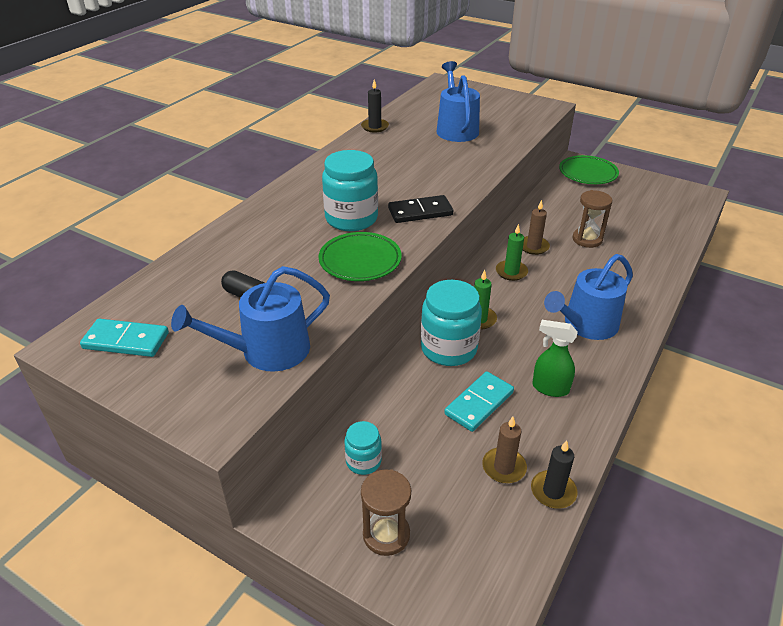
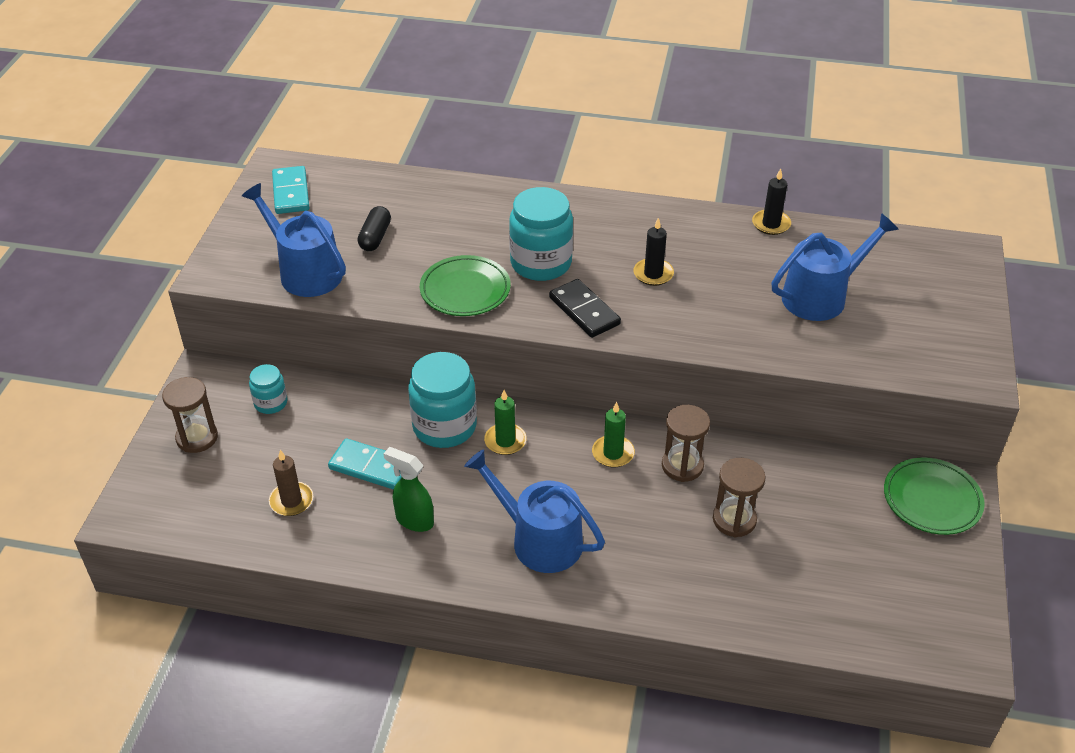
camera: 70 degrees right, 5 degrees up
(533, 247) = (682, 466): brown candle -> brown hourglass
(549, 388) = (414, 520): green spray bottle -> green spray bottle turned 60 degrees counterclockwise
(553, 491) = (272, 542): black candle -> black candle (653, 274)

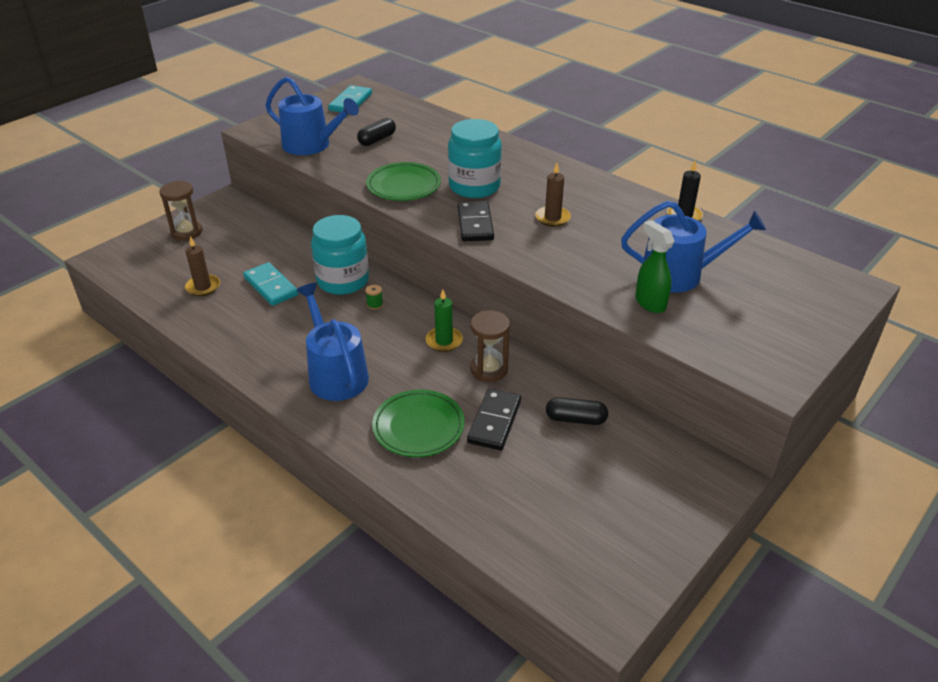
camera: 30 degrees right, 5 degrees down
(271, 403) = (249, 229): turquoise jar -> none
(305, 272) = (311, 145): blue watering can -> blue watering can turned 135 degrees clockwise
(414, 520) = (265, 328): green spray bottle -> green spray bottle (650, 303)
(505, 441) = (375, 304): green candle -> green spool
(653, 274) = (552, 218): black candle -> brown candle
(734, 520) = (494, 422): brown hourglass -> black domino
(802, 483) = (575, 419): none -> black capsule
(932, 500) = (683, 478): green plate -> green plate (418, 427)

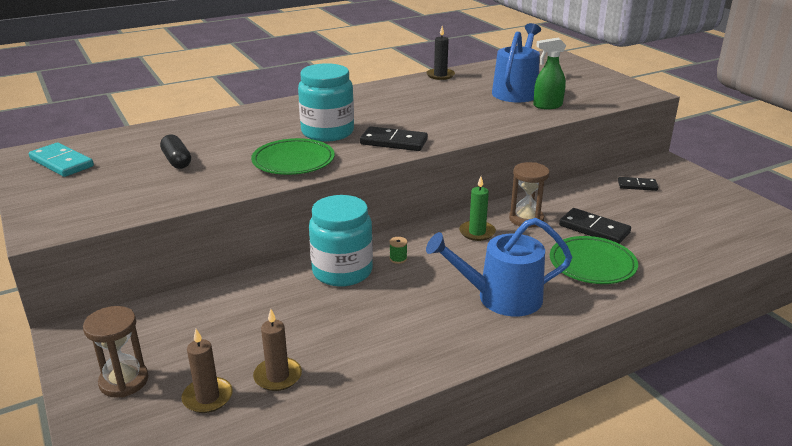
camera: 70 degrees left, 10 degrees down
(271, 286) = (317, 321): turquoise domino -> none
(311, 145) = (141, 197): blue watering can -> none
(552, 218) = (409, 113): brown candle -> brown candle (207, 397)
(575, 419) = (599, 197): black capsule -> none
(630, 450) = (637, 185): none -> black domino

